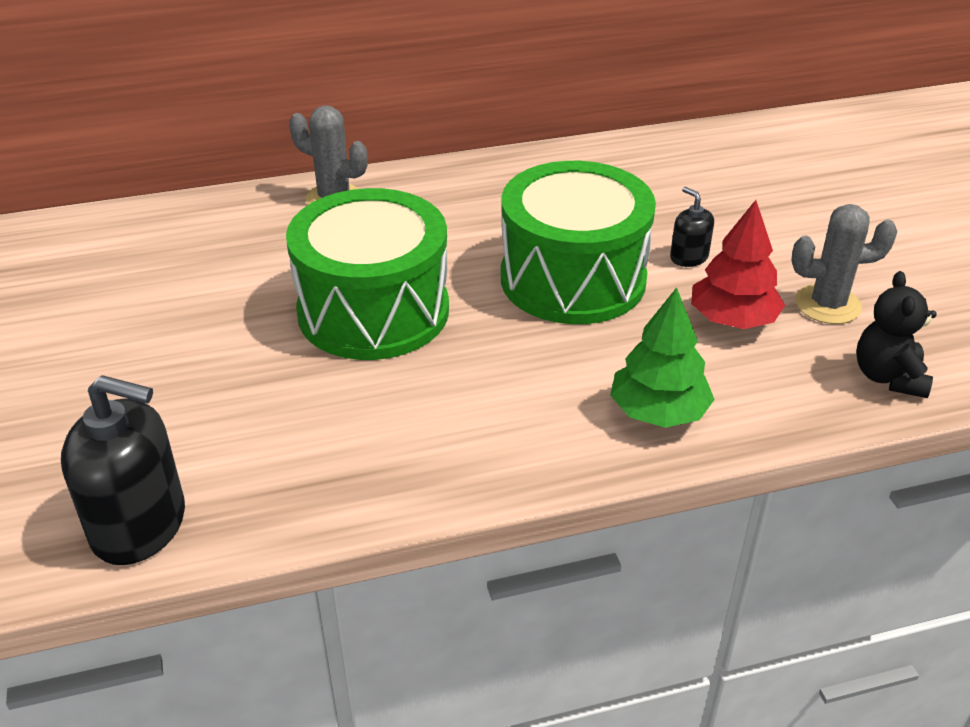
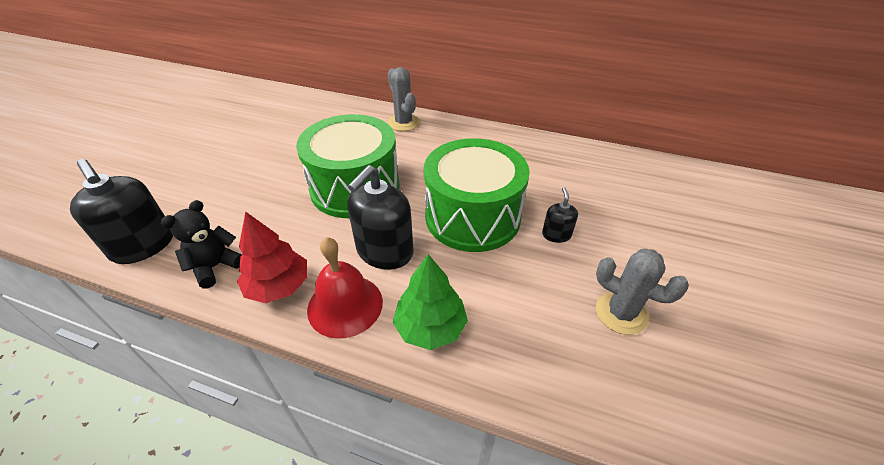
camera: 35 degrees right, 5 degrees up
(511, 365) = (384, 251): none -> black soap dispenser
(536, 442) = (345, 305): none -> red bell
(732, 320) = (542, 290): red tree -> red tree (278, 286)
(888, 377) = (614, 394): black teddy bear -> black teddy bear (215, 266)

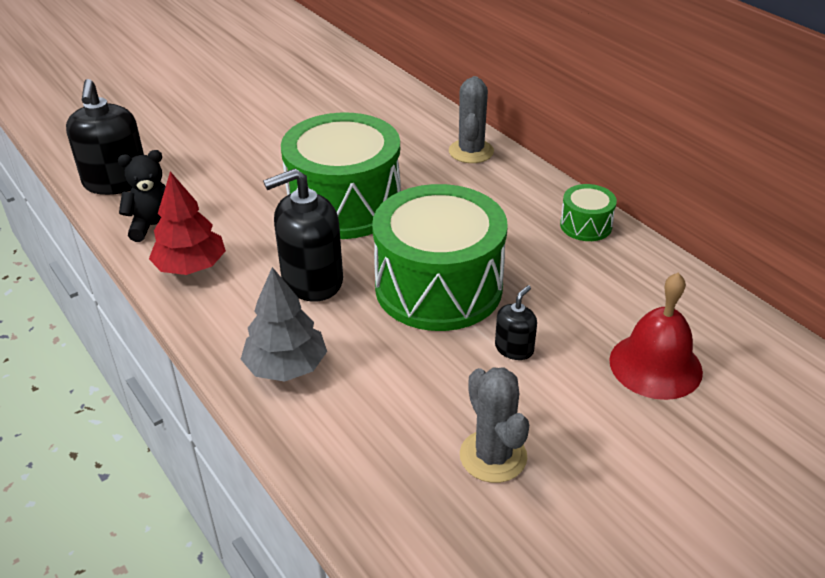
camera: 35 degrees right, 5 degrees down
(345, 305) = (230, 310): red bell -> red bell (655, 365)
(430, 327) = (286, 366): green tree -> grey tree
(513, 142) = (586, 225): none -> green drum

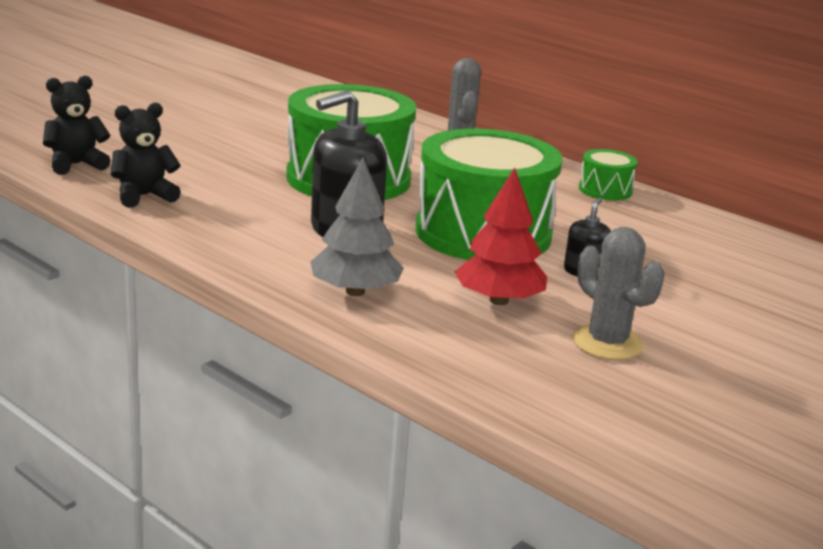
camera: 15 degrees left, 15 degrees down
(116, 182) = (76, 165): black soap dispenser -> black teddy bear
(191, 267) = (204, 225): red tree -> red tree (498, 300)
(655, 365) = (726, 278): red bell -> none

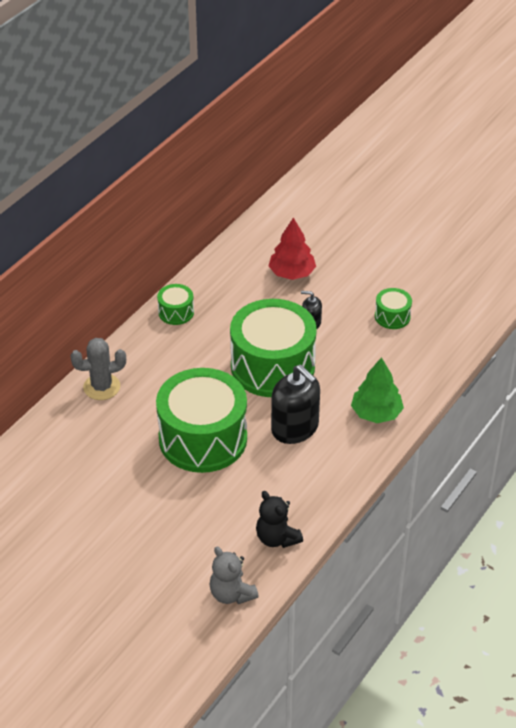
camera: 95 degrees left, 20 degrees up
(76, 165) = (231, 594): black teddy bear -> grey teddy bear
(355, 291) = (376, 413): grey tree -> green tree
(498, 300) = (362, 356): red tree -> red tree (292, 273)
(607, 343) = (392, 316): grey cactus -> green drum

